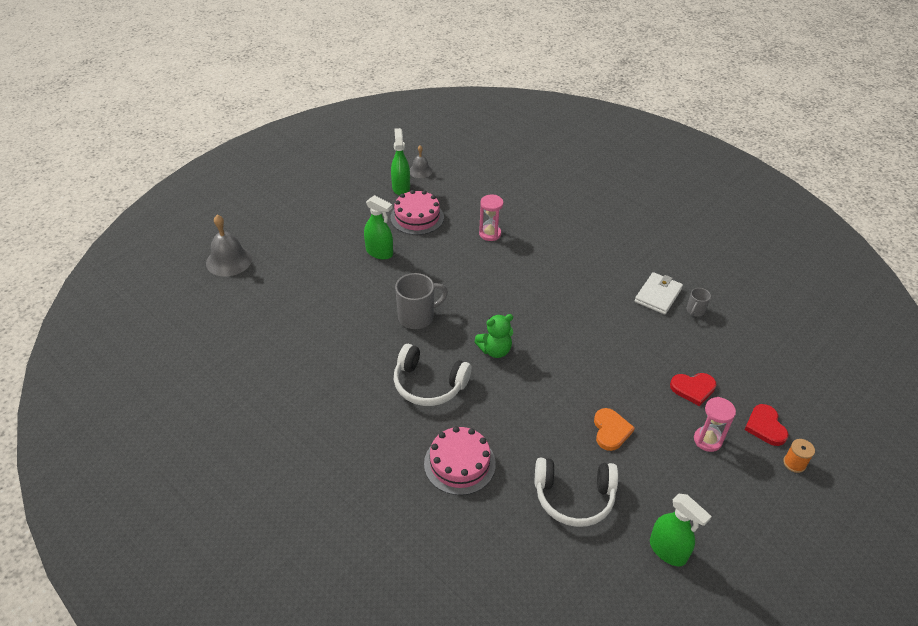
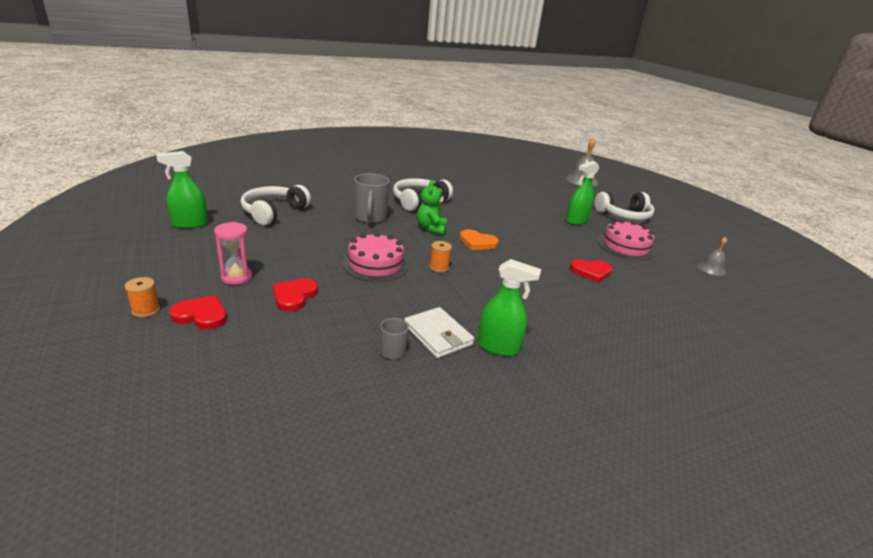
camera: 110 degrees right, 15 degrees down
(332, 221) = (624, 215): none -> white headphones
(401, 188) = (677, 251): green spray bottle -> green spray bottle (498, 347)
(417, 317) = (489, 214): grey mug -> grey mug (370, 218)
(459, 463) = (345, 192): pink cake -> pink cake (375, 264)
(490, 234) = (591, 272): pink hourglass -> red heart
(567, 321) = (439, 267): none -> orange spool
(611, 431) = (304, 242): orange heart -> orange heart (477, 242)

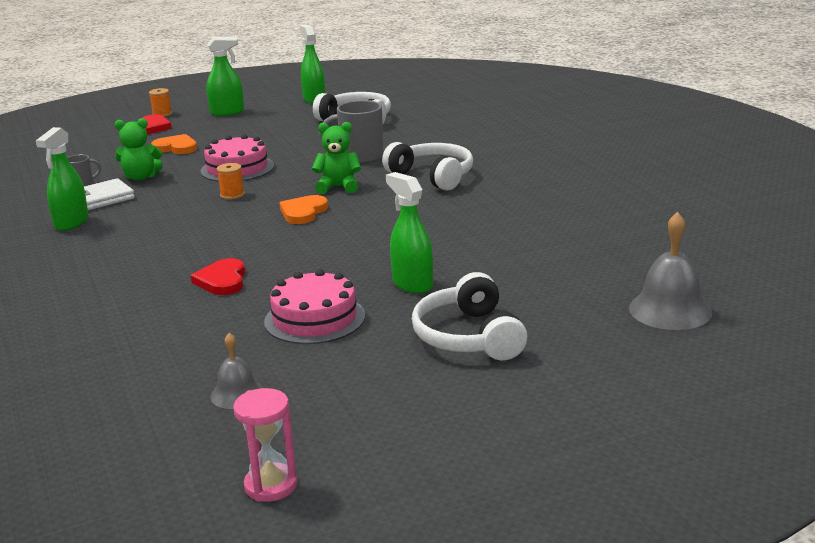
camera: 95 degrees right, 5 degrees down
(186, 267) = (227, 112): none -> green spray bottle
(236, 277) = (210, 127): pink hourglass -> pink hourglass (271, 485)
(294, 296) = (176, 147): red heart -> orange heart
(380, 313) = (141, 177): none -> green teddy bear

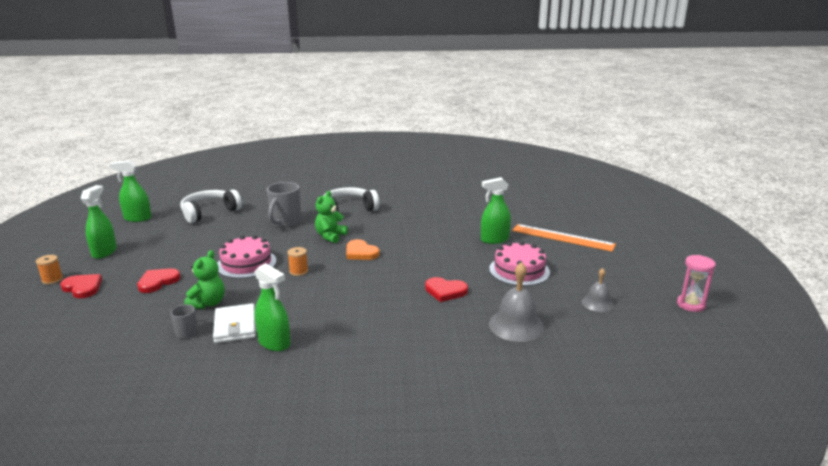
camera: 70 degrees left, 0 degrees up
(176, 147) = (158, 282): orange heart -> red heart
(469, 337) = (562, 237): white headphones -> orange ruler
(670, 310) = (559, 196): grey bell -> grey bell (516, 325)

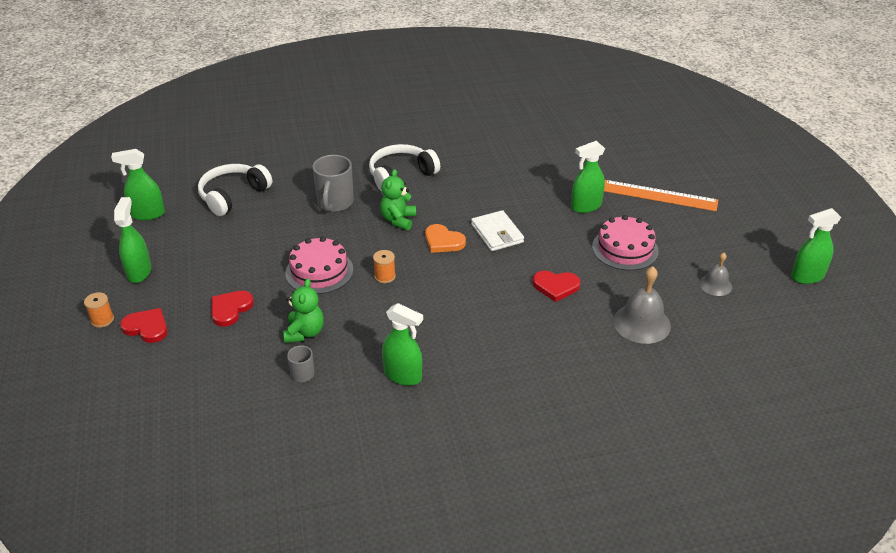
camera: 10 degrees left, 15 degrees up
(235, 326) = (350, 359): white wallet -> white wallet (497, 233)
(691, 305) = (807, 276): pink hourglass -> green spray bottle

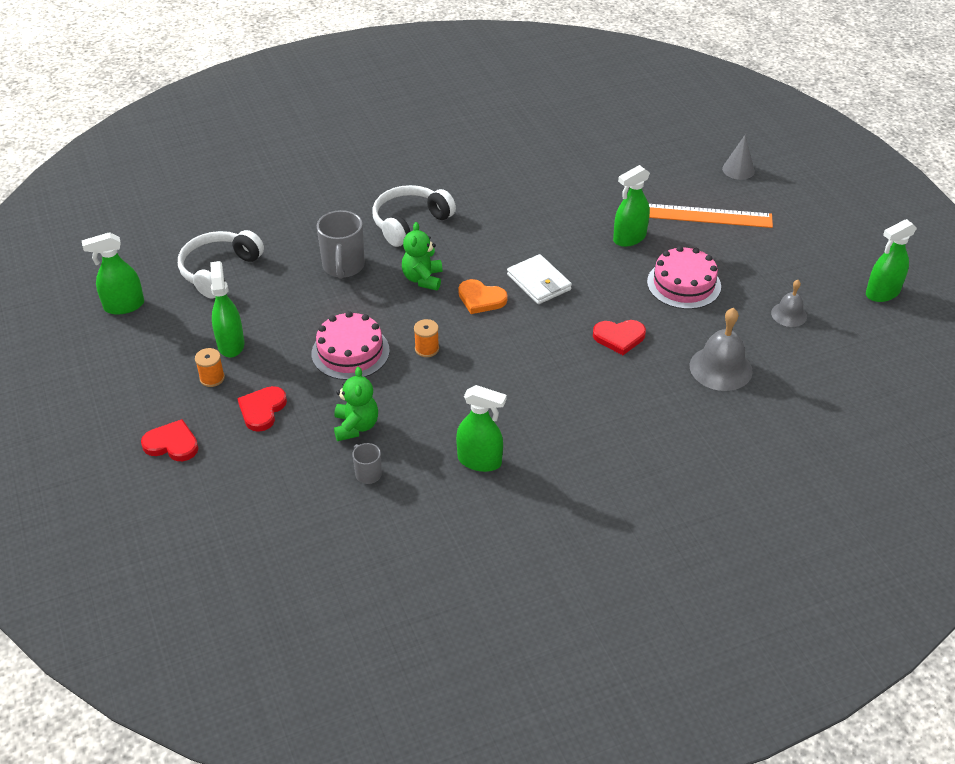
camera: 10 degrees left, 5 degrees up
(102, 320) = (116, 442): orange spool -> orange spool (212, 378)
(139, 272) = (139, 378): green spray bottle -> green spray bottle (231, 344)
(696, 161) = (738, 170): none -> grey cone

